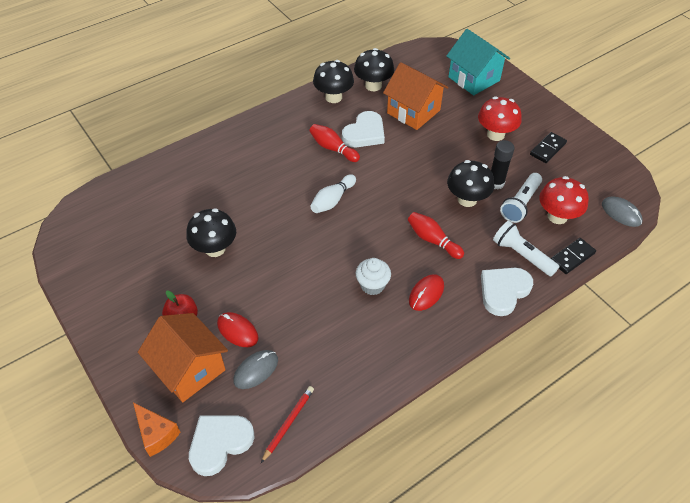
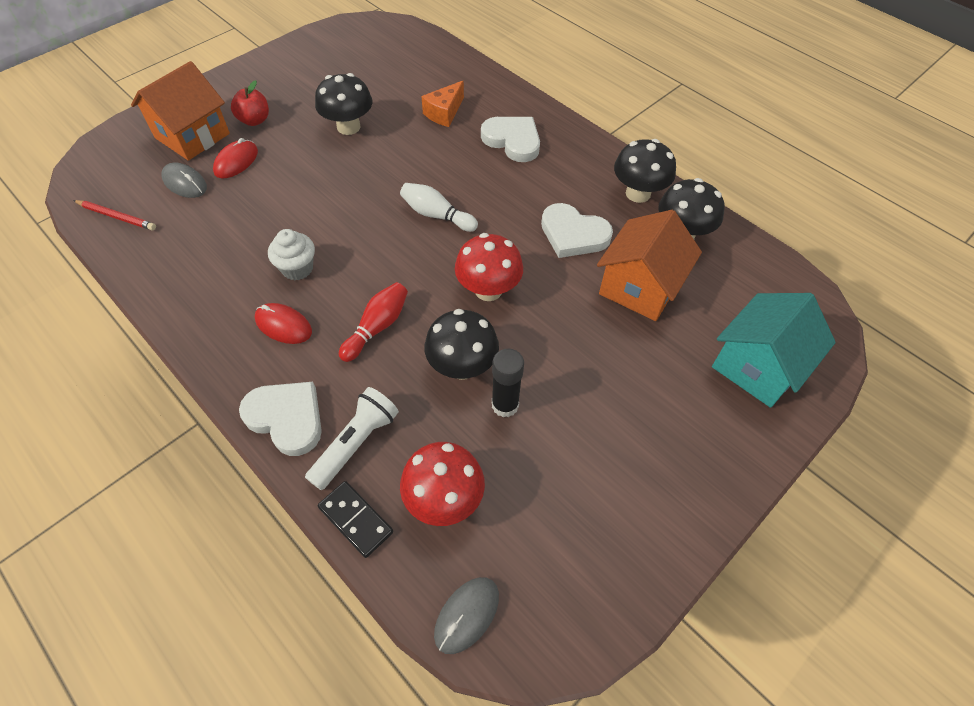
camera: 80 degrees right, 5 degrees up
(156, 434) = (124, 128): orange cheese -> orange cheese (444, 113)
(219, 443) = (105, 170): white heart -> white heart (513, 141)
(333, 148) = (533, 204): red bowling pin -> none
(495, 134) = (621, 403): red mushroom -> red mushroom (488, 290)
(520, 204) = (464, 442): white flashlight -> none
(547, 149) = (608, 488): black domino -> none

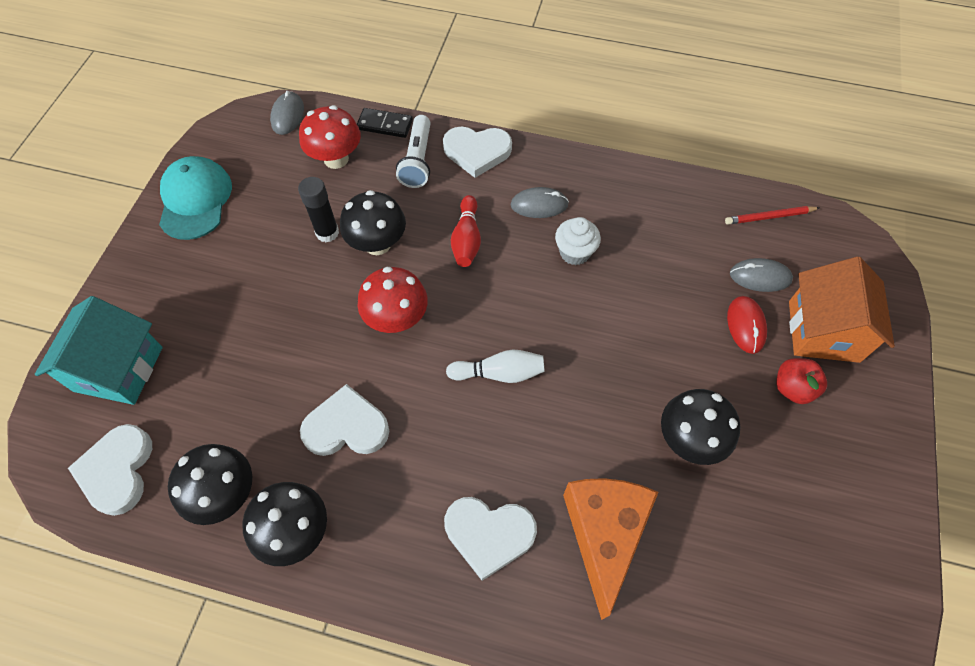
camera: 150 degrees right, 5 degrees up
(283, 325) = (539, 205): red mouse -> grey mouse
(444, 113) = (604, 534): orange cheese -> orange cheese, size x1.75
(637, 531) = (195, 200): none -> turquoise cap
(639, 287) = (253, 397): orange house -> none
(765, 285) = (117, 470): none -> white heart

